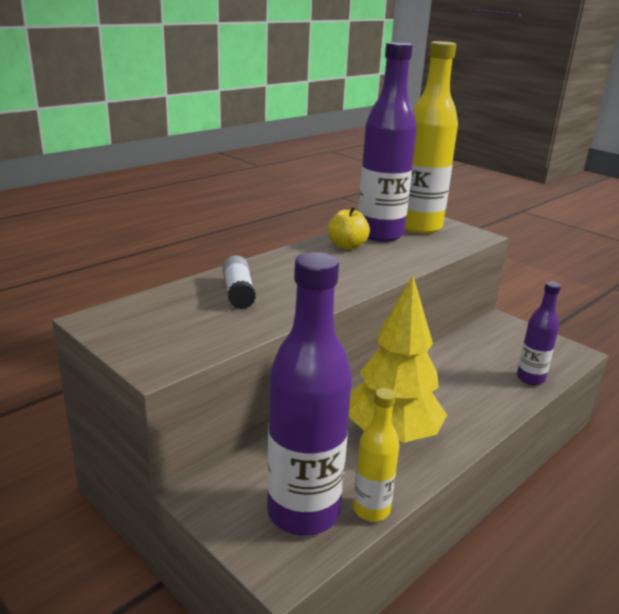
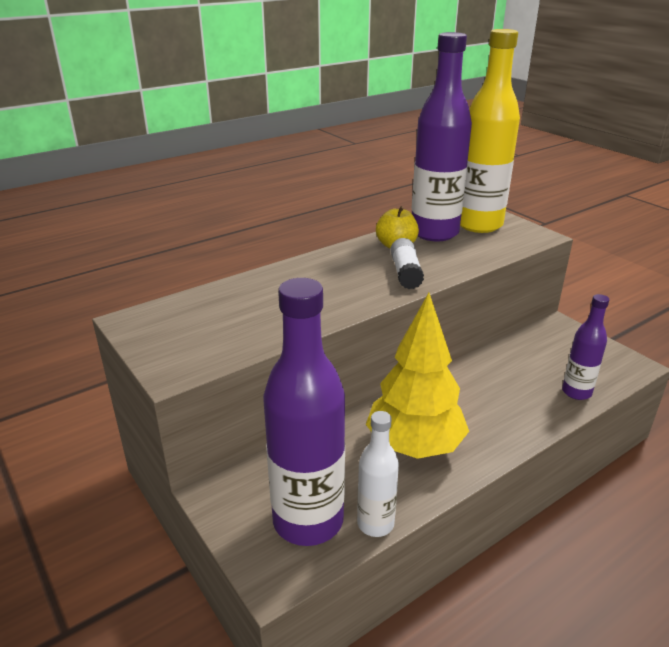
camera: 10 degrees right, 5 degrees up
(238, 293) = (272, 296): white glue stick -> white glue stick (405, 273)
(371, 510) = (375, 524): yellow bottle -> white bottle

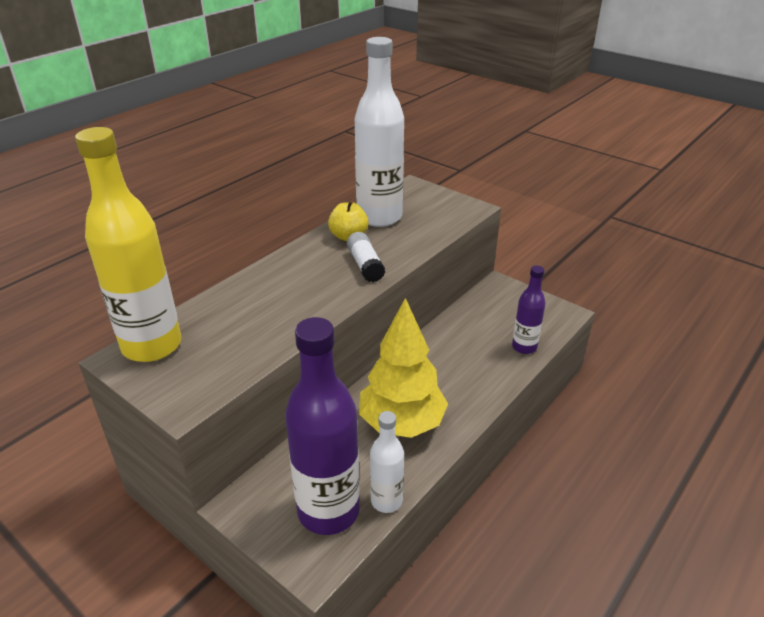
camera: 15 degrees left, 5 degrees up
(434, 233) = (379, 217): purple bottle -> white bottle
(479, 225) = (417, 203): yellow bottle -> yellow bottle (152, 346)

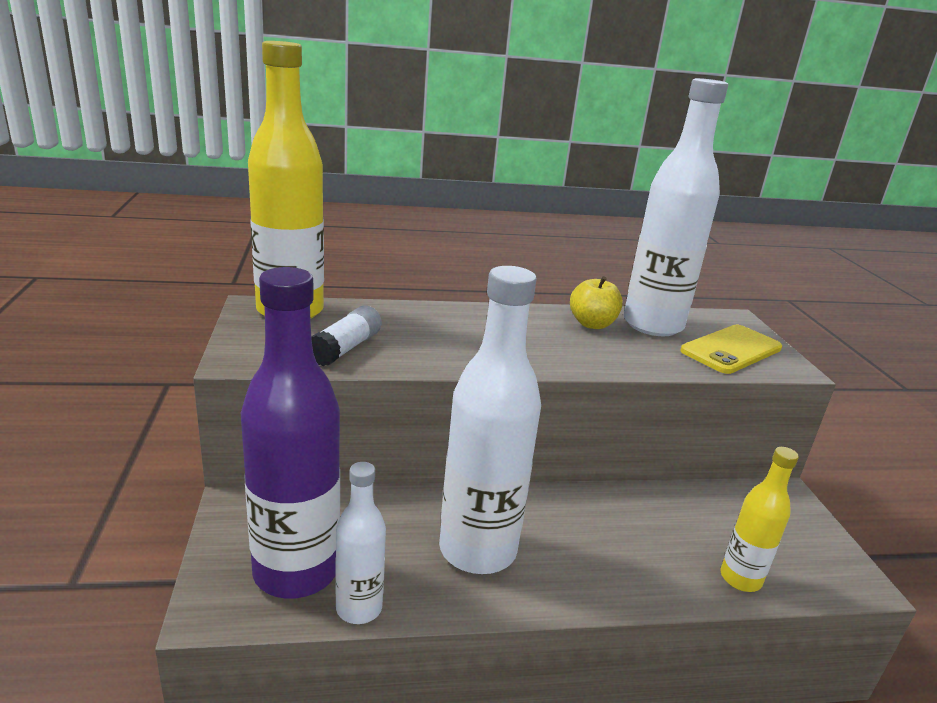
camera: 40 degrees right, 10 degrees down
(365, 265) = (572, 352): white glue stick -> white glue stick (346, 348)
(402, 423) = (477, 550): yellow tree -> white bottle
(436, 212) = (731, 350): none -> yellow phone
(524, 347) = (740, 579): purple bottle -> yellow bottle

